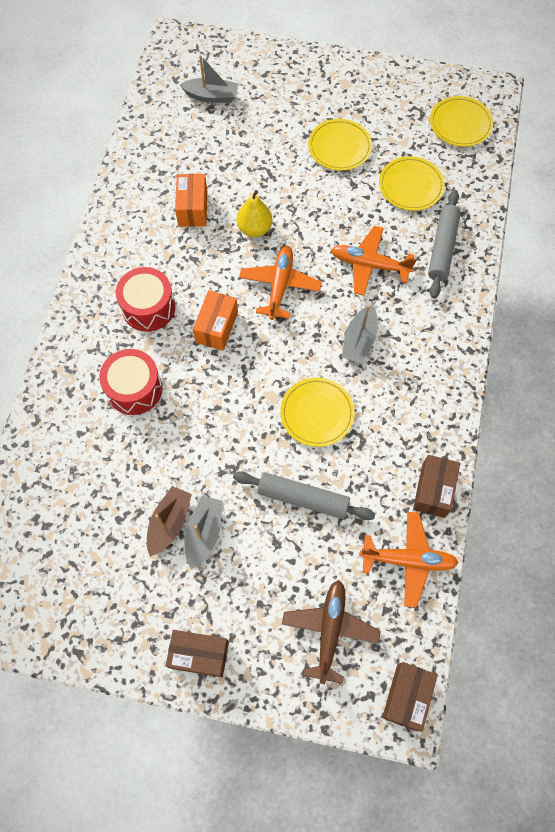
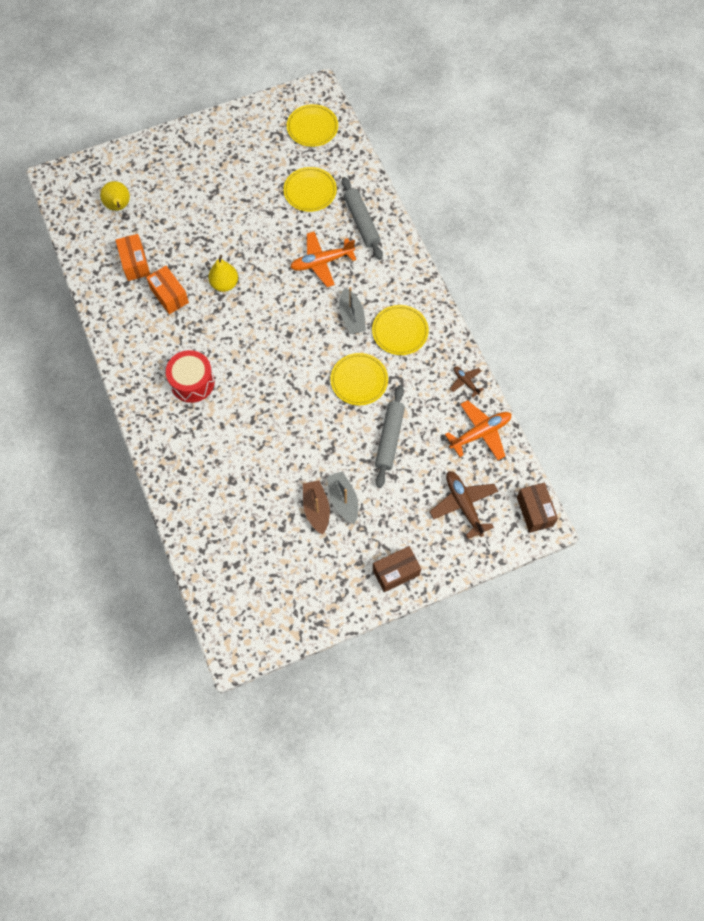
camera: 35 degrees left, 0 degrees up
(134, 389) = (226, 441): red drum -> none
(211, 96) = (119, 206): grey boat -> yellow pear
(216, 327) = (250, 366): orange box -> orange box (135, 263)
(280, 286) = (272, 312): orange plane -> none
(303, 498) = (389, 438): grey rolling pin -> grey rolling pin turned 60 degrees counterclockwise
(339, 147) = (240, 192): yellow plate -> yellow plate (400, 331)
(433, 490) = (465, 382): brown box -> brown plane

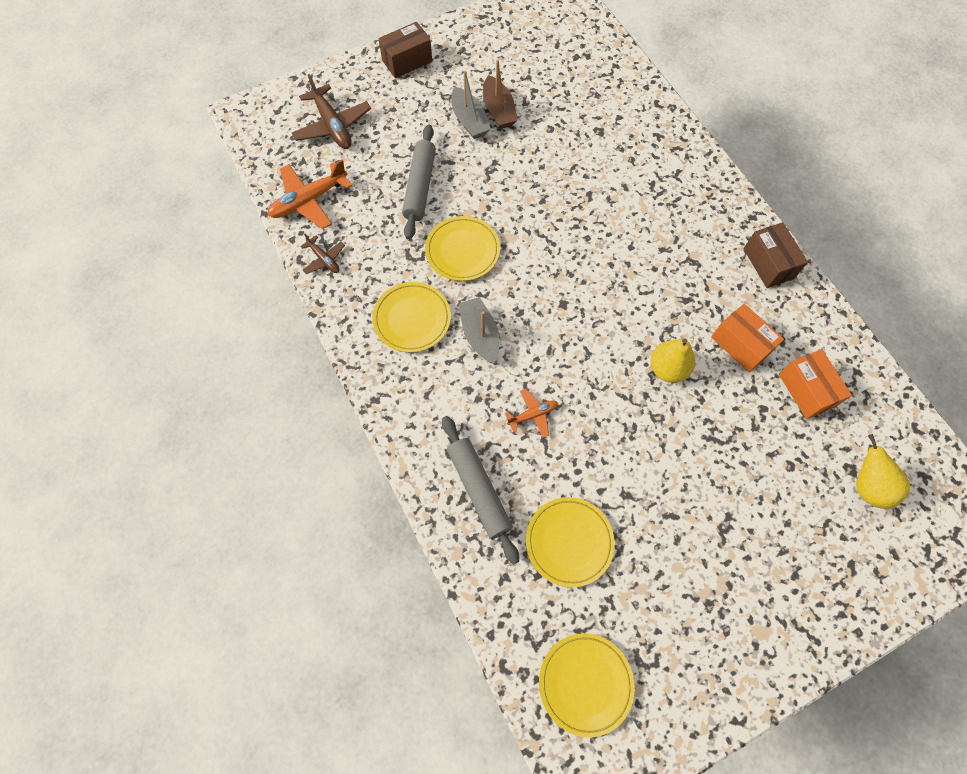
camera: 175 degrees right, 0 degrees up
(192, 382) = (675, 233): red drum -> none
(321, 262) = (532, 415): orange plane -> orange plane, size x0.55
(534, 511) = (252, 125): brown box -> brown box (768, 263)

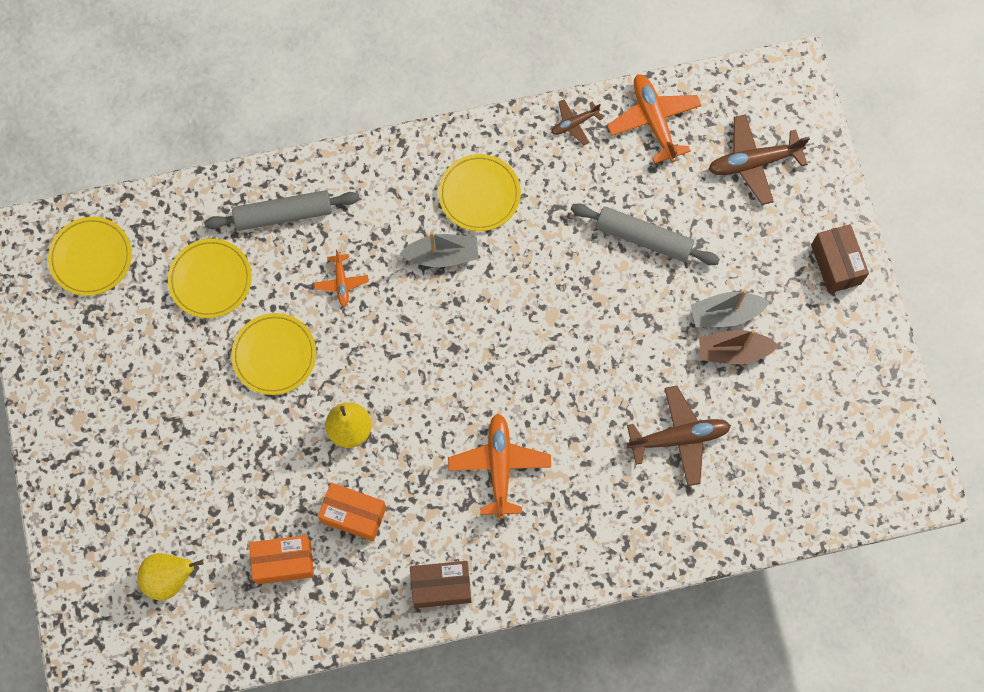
camera: 105 degrees right, 5 degrees up
(462, 251) = (547, 263): yellow plate -> yellow plate (274, 355)
(581, 131) = (679, 438): none -> brown plane
(652, 245) = (499, 466): none -> orange plane
(740, 345) = (353, 515): orange box -> orange box turned 45 degrees clockwise

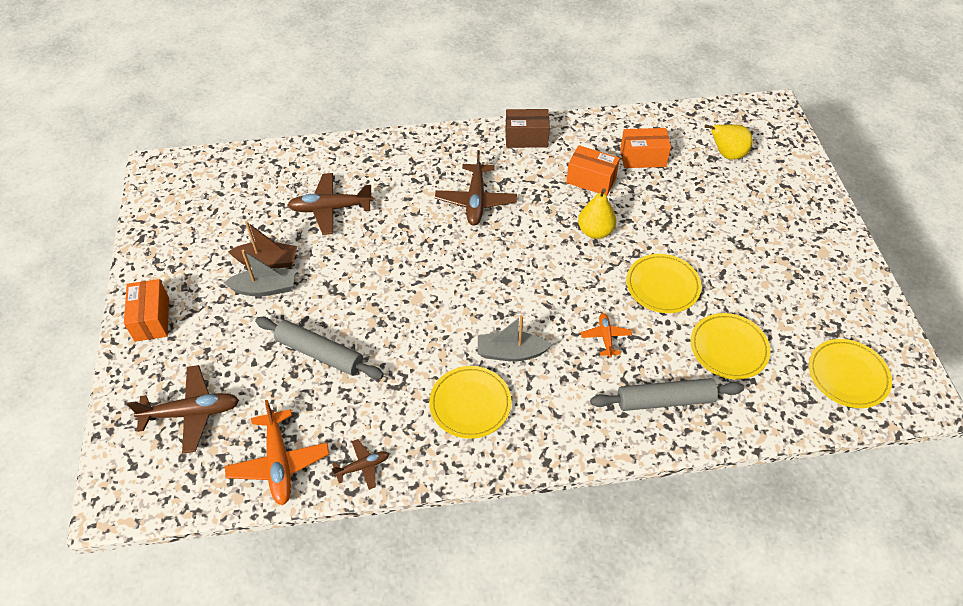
camera: 175 degrees left, 20 degrees down
(499, 466) = (476, 201): orange plane -> brown plane
(835, 264) = (152, 319): brown box -> orange box

